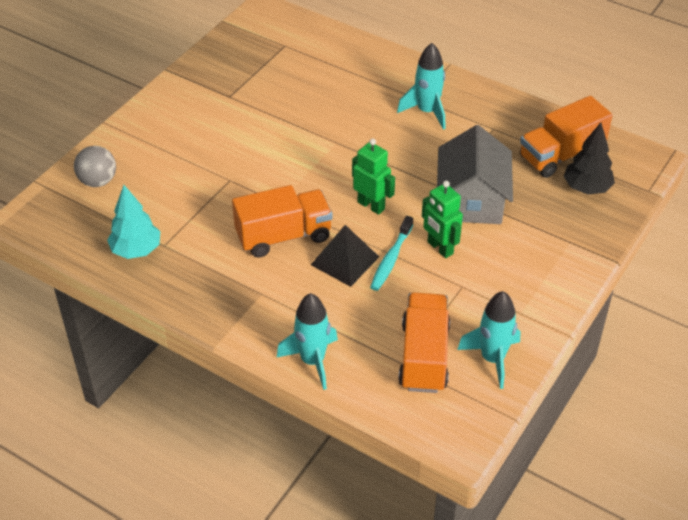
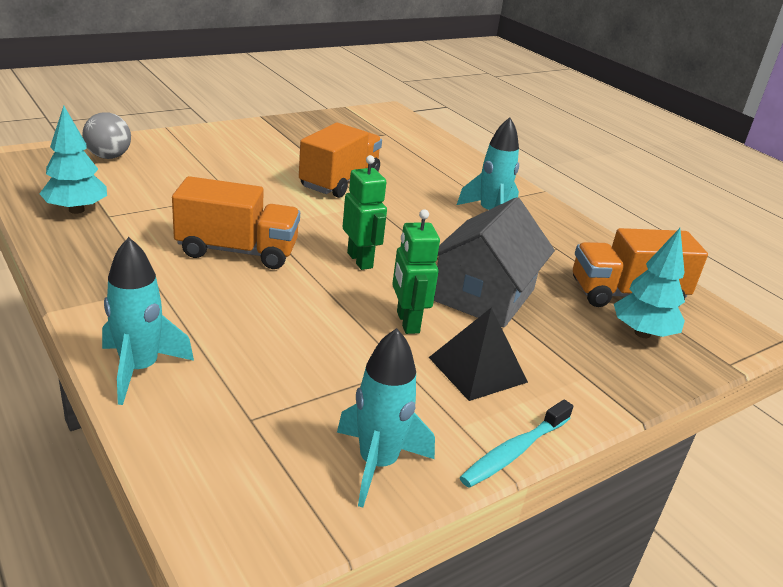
camera: 20 degrees right, 15 degrees down
(345, 260) = (282, 293): black pyramid -> black pyramid (477, 369)
(391, 259) = (338, 311): turquoise toothbrush -> turquoise toothbrush (514, 451)
(424, 356) = (284, 422): orange truck -> orange truck (340, 181)
(586, 188) = (642, 333): black tree -> turquoise tree

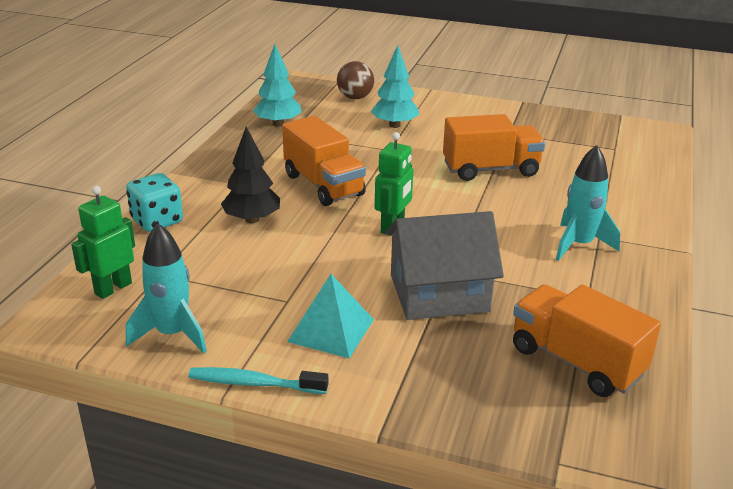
camera: 55 degrees right, 0 degrees up
(109, 156) = (355, 97): grey ball -> brown ball
(139, 369) = (157, 221): turquoise rocket -> turquoise dice
(235, 315) = (252, 219): none -> black tree
(407, 322) = (344, 278): green robot -> green robot (113, 288)
(477, 369) = (331, 330): black pyramid -> turquoise pyramid
(642, 333) = (520, 392): turquoise tree -> turquoise tree (394, 125)

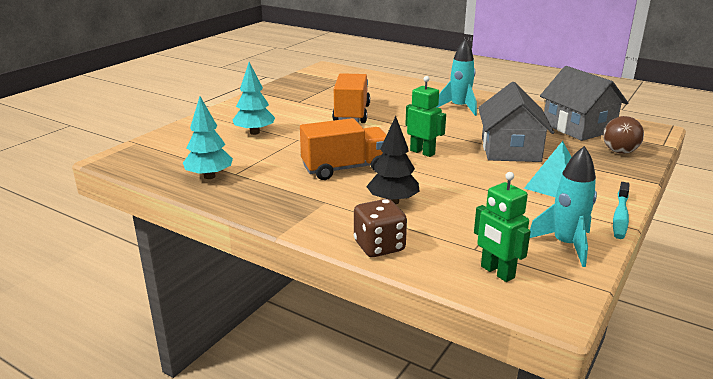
camera: 75 degrees left, 5 degrees down
(157, 221) = (379, 246): turquoise dice -> brown dice
(355, 97) = (183, 140): brown ball -> brown ball (619, 152)
(576, 361) = (578, 127): orange truck -> grey house

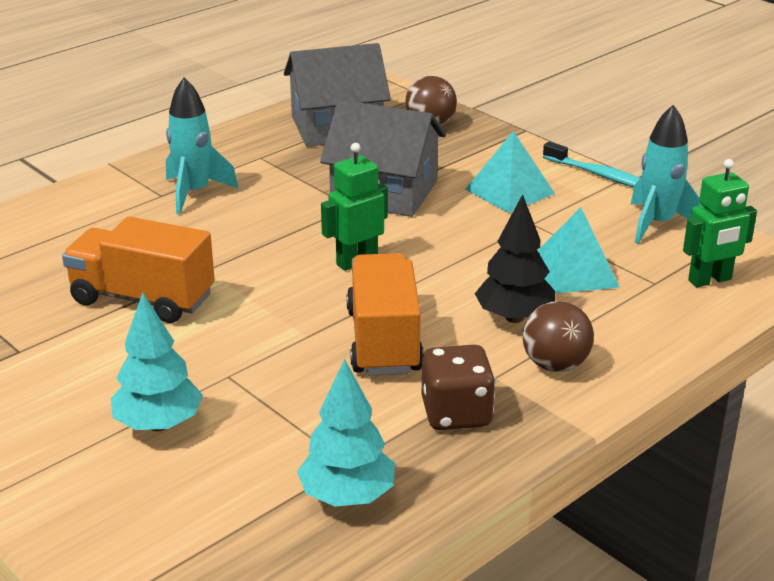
camera: 75 degrees left, 5 degrees up
(346, 219) = (555, 365): none -> brown ball
(379, 246) = (639, 350): brown dice -> brown dice (456, 413)
(464, 217) = (574, 272): none -> turquoise pyramid

